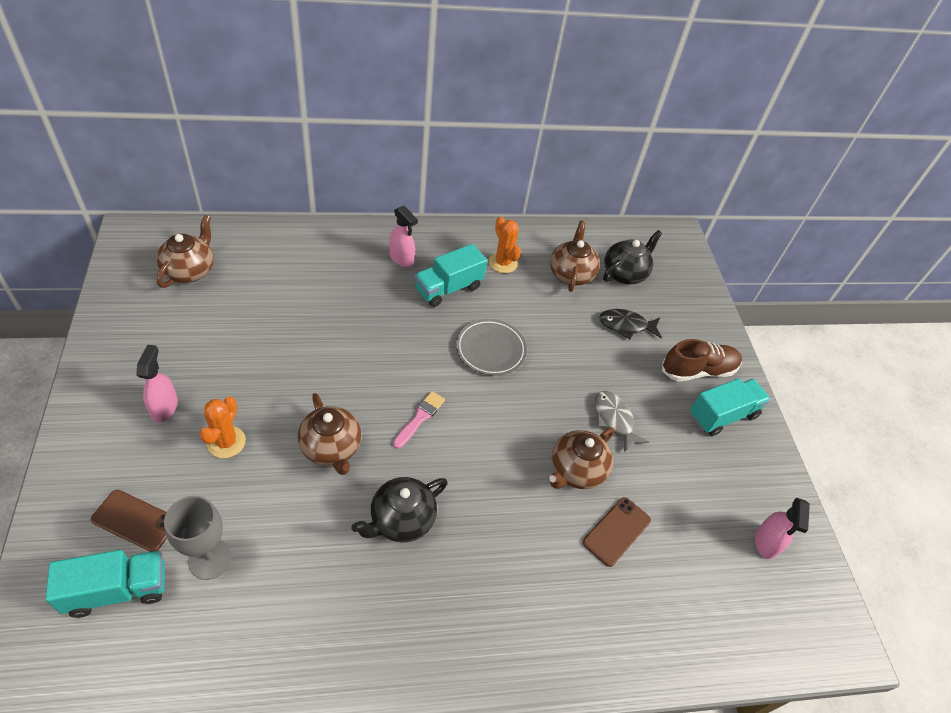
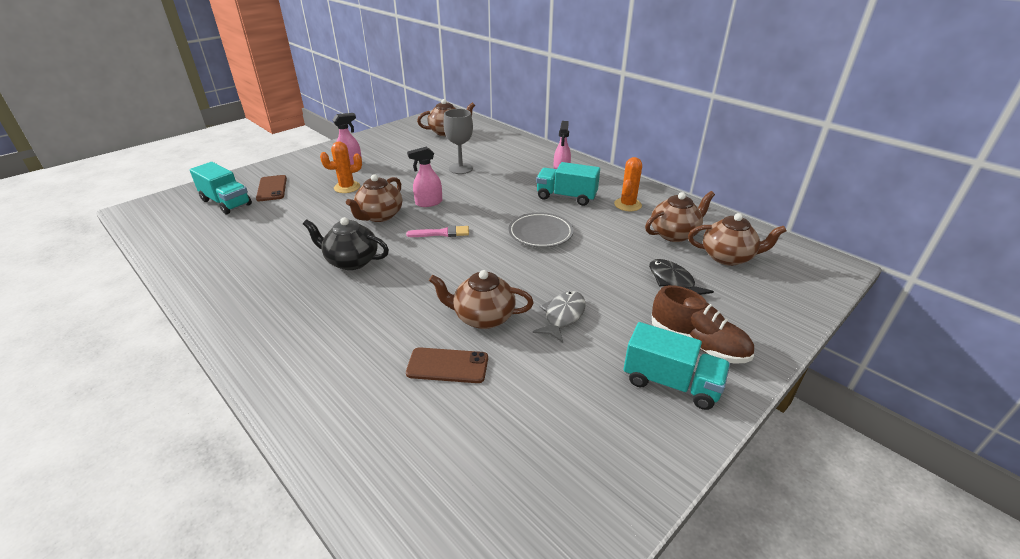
camera: 60 degrees right, 15 degrees down
(210, 559) = (265, 216): grey goblet -> grey goblet (460, 168)
(625, 273) = (728, 257): black teapot -> brown teapot
(766, 542) = (553, 487): pink spray bottle -> pink spray bottle (428, 203)

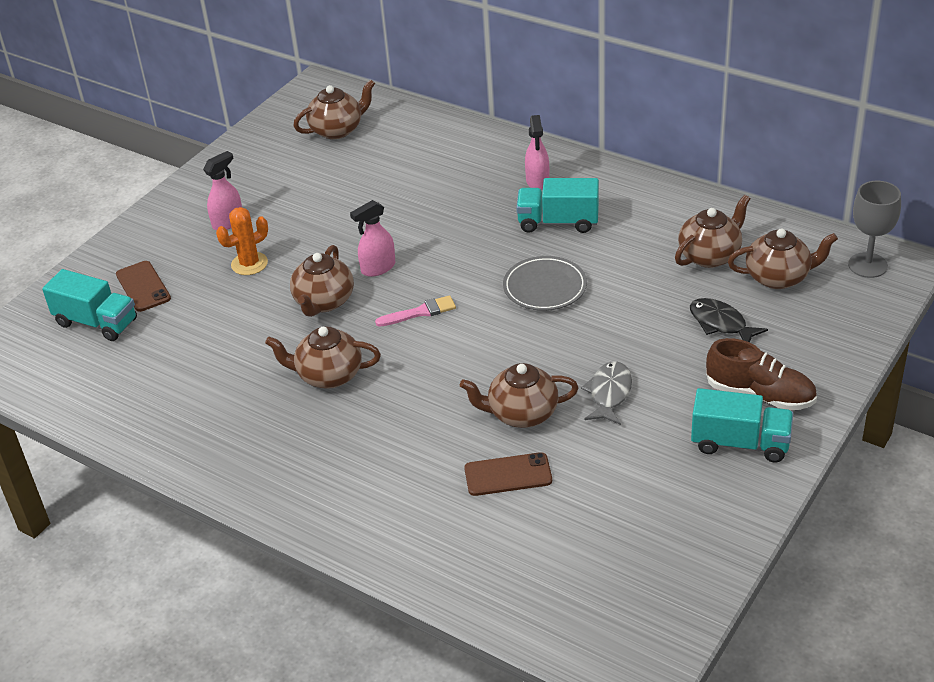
camera: 10 degrees left, 5 degrees up
(351, 261) = (328, 375): black teapot -> brown teapot
(460, 168) = (392, 199): grey goblet -> grey goblet (867, 265)
(627, 205) = (642, 220): orange cactus -> none

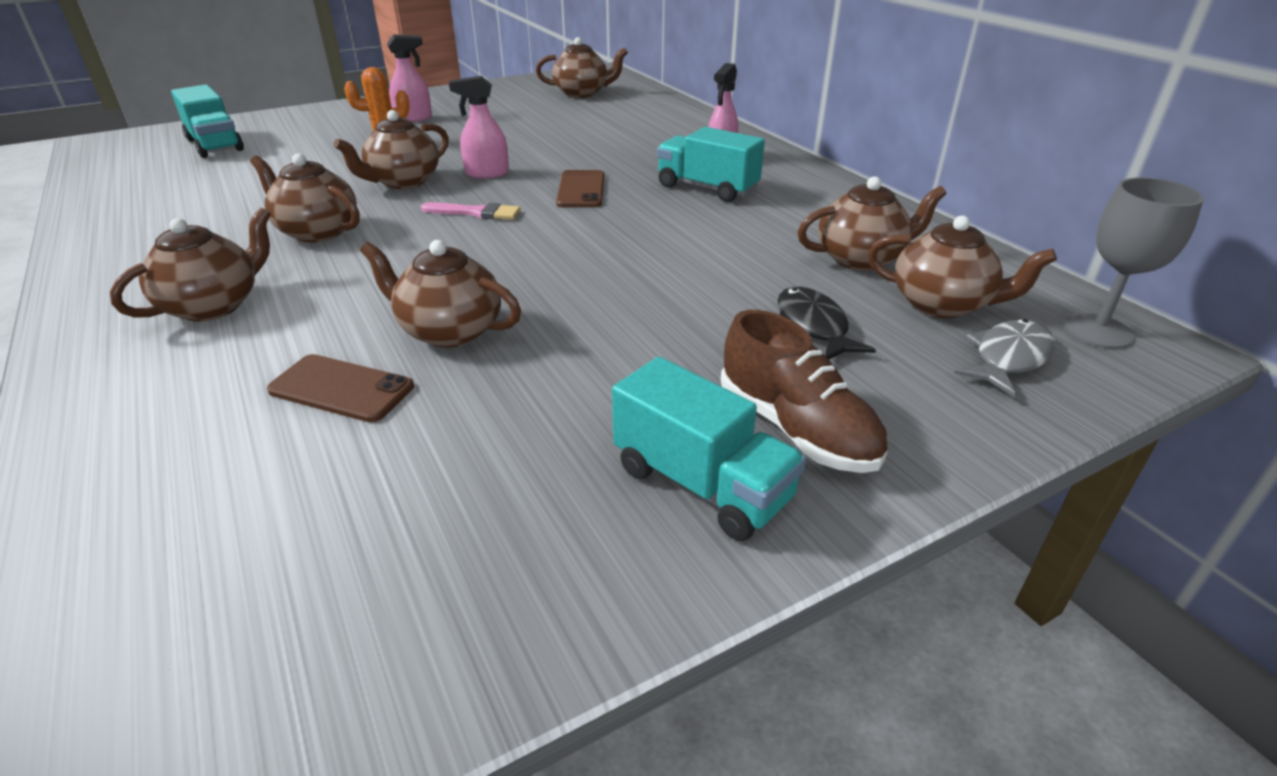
camera: 25 degrees right, 5 degrees down
(143, 286) = (286, 135): brown phone -> brown phone (581, 189)
(350, 459) = (214, 305): none -> brown teapot
(545, 287) = (629, 230): grey plate -> none
(609, 393) = (580, 349): grey fish -> grey fish (1008, 358)

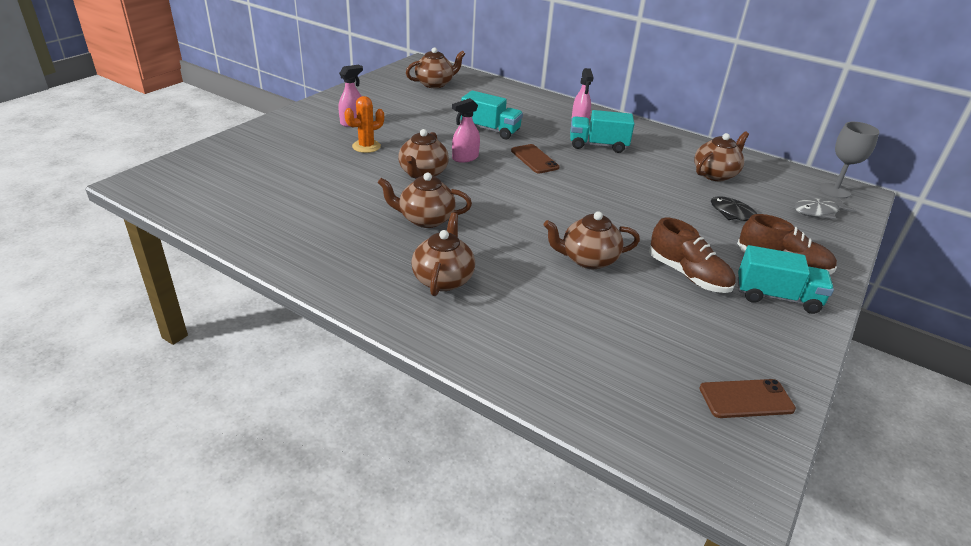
camera: 30 degrees left, 0 degrees up
(215, 145) = (240, 169): turquoise truck -> turquoise truck (490, 130)
(341, 388) = (582, 302): brown phone -> brown phone (746, 399)
(475, 213) = (498, 187): pink brush -> none
(580, 396) = (688, 275): none -> brown shoe
(942, 304) = (771, 191): brown teapot -> none
(1008, 358) = (818, 212): grey fish -> grey fish turned 120 degrees counterclockwise

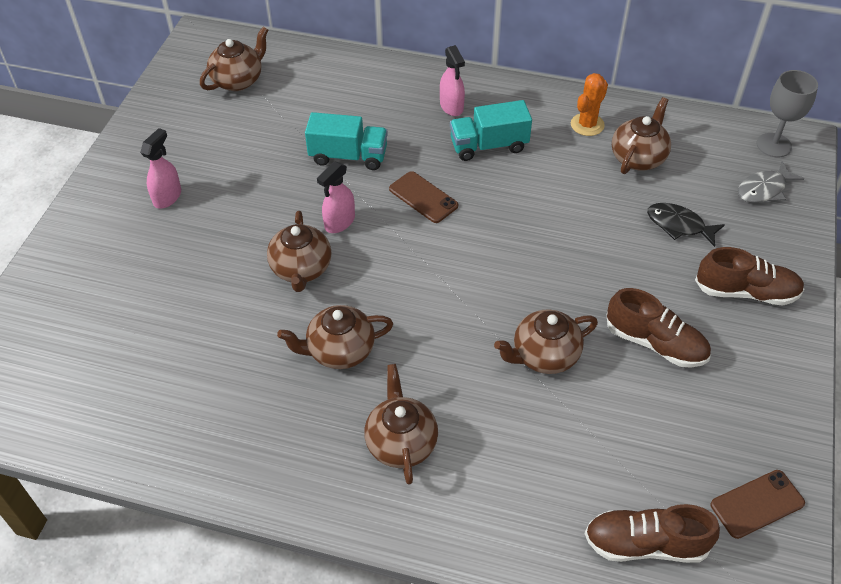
camera: 15 degrees left, 15 degrees up
(366, 146) = (208, 240): orange cactus -> orange cactus (587, 125)
(625, 397) = (645, 544): none -> brown shoe
(777, 297) = (752, 346): turquoise truck -> none

